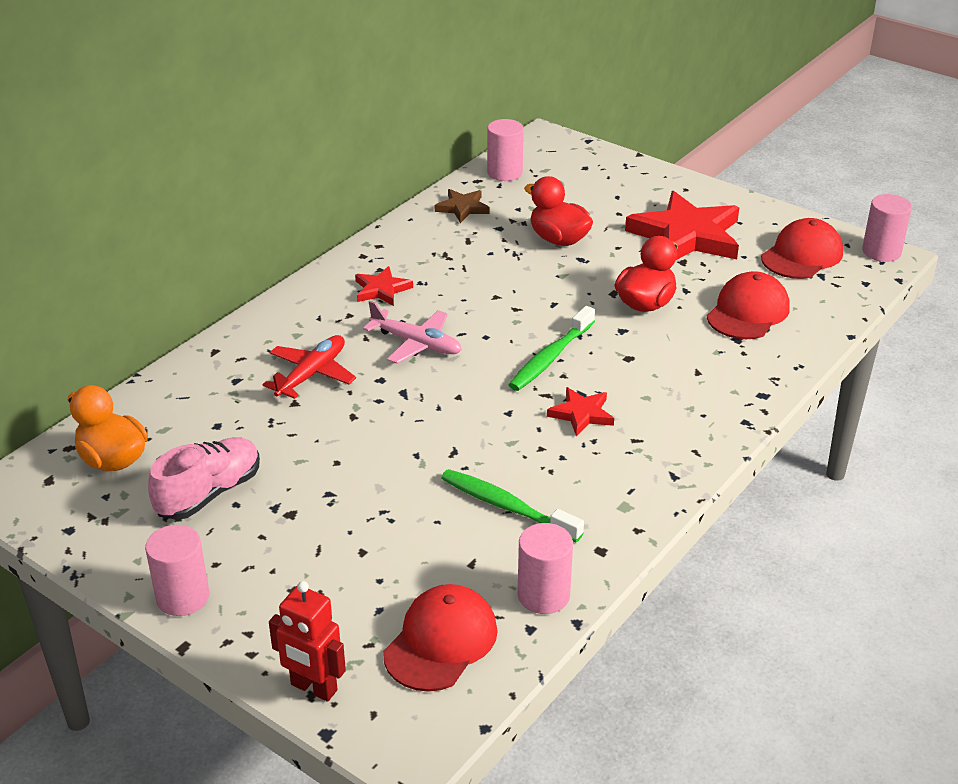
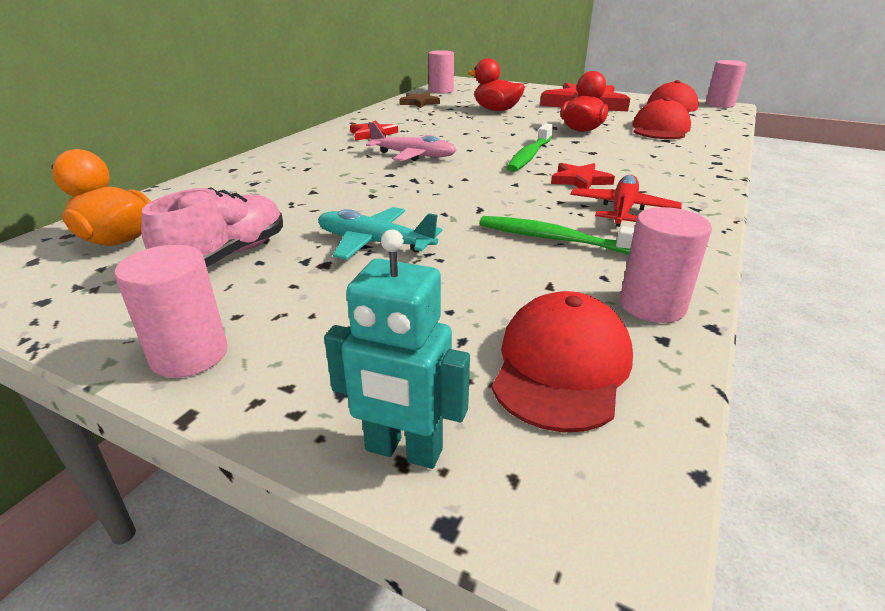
camera: 10 degrees left, 5 degrees down
(311, 374) = (325, 175): red plane -> red plane (622, 210)
(313, 688) = (403, 451): red robot -> turquoise robot
(339, 491) = (375, 243): none -> turquoise plane

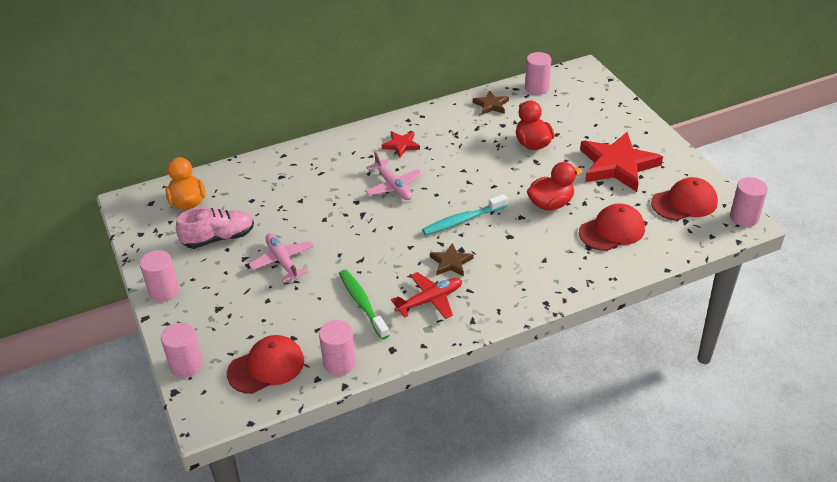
camera: 40 degrees right, 10 degrees up
(375, 243) = (283, 261): turquoise plane -> pink plane
(403, 451) = (186, 365): turquoise robot -> pink cylinder
(529, 155) = (462, 220): green toothbrush -> turquoise toothbrush
(580, 180) = (451, 262): red star -> brown star

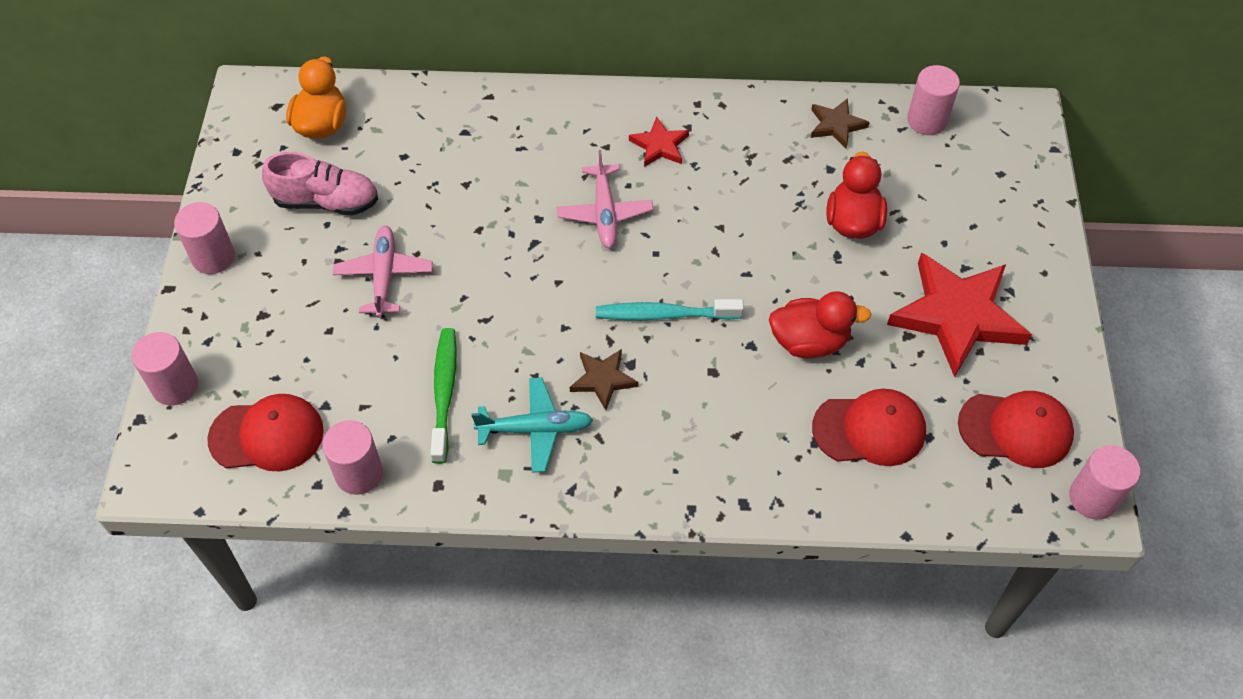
camera: 25 degrees right, 15 degrees up
(429, 300) = (535, 429): red plane -> turquoise plane

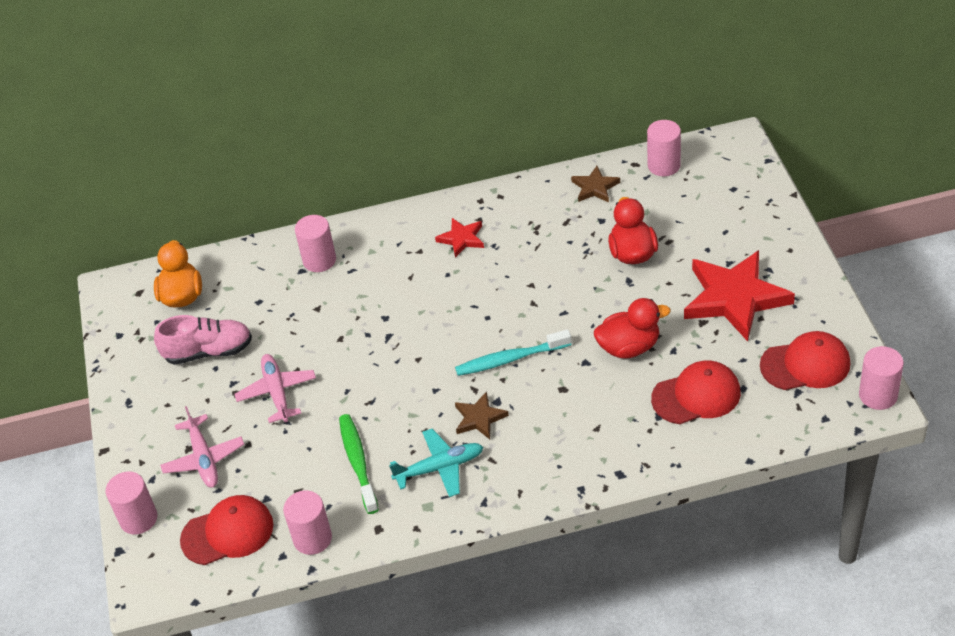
camera: 10 degrees left, 10 degrees down
(213, 257) = (131, 417): pink cylinder -> pink cylinder (319, 260)
(604, 213) = (436, 299): pink plane -> pink plane (203, 458)

